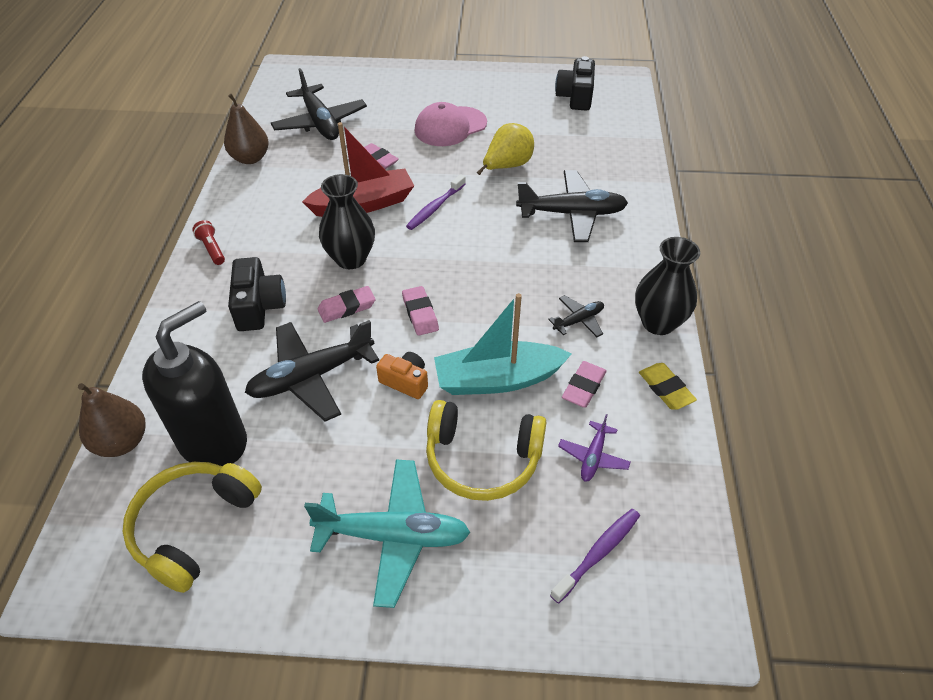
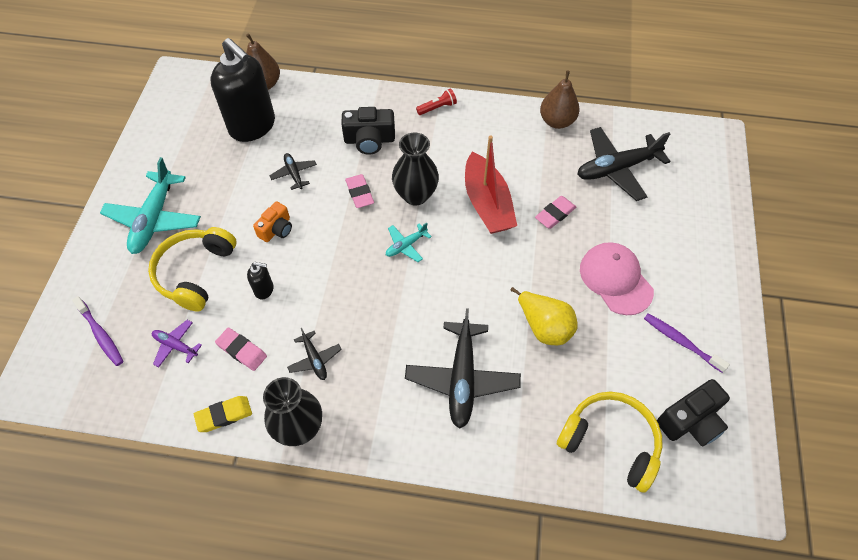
camera: 95 degrees right, 10 degrees up
(194, 527) = (193, 123): yellow headphones -> yellow headphones (610, 442)
(312, 377) = (294, 174): black plane -> black plane, size x0.50
(420, 313) = (344, 241): pink eraser -> none
(423, 261) = (406, 245): none -> turquoise plane
(435, 207) = (479, 258): purple toothbrush -> purple toothbrush (681, 342)
(497, 379) = (264, 289): turquoise boat -> black soap dispenser
(575, 97) = (690, 421): black camera -> black camera turned 135 degrees clockwise

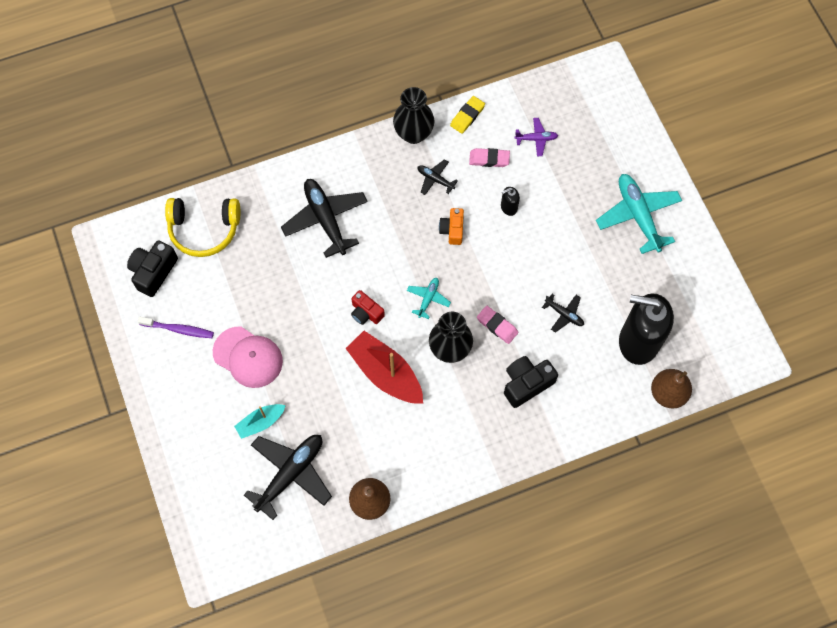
camera: 150 degrees right, 10 degrees up
(101, 334) = (593, 119): purple toothbrush -> none
(195, 273) = (568, 193): yellow headphones -> none
(276, 229) = (538, 258): orange camera -> orange camera (452, 230)
(437, 107) = (490, 456): red flashlight -> none
(474, 262) = (366, 312): none -> red camera
(544, 327) = (286, 287): yellow pear -> none
(555, 214) = (323, 393): pink eraser -> none
(627, 218) = (260, 422): none -> turquoise boat

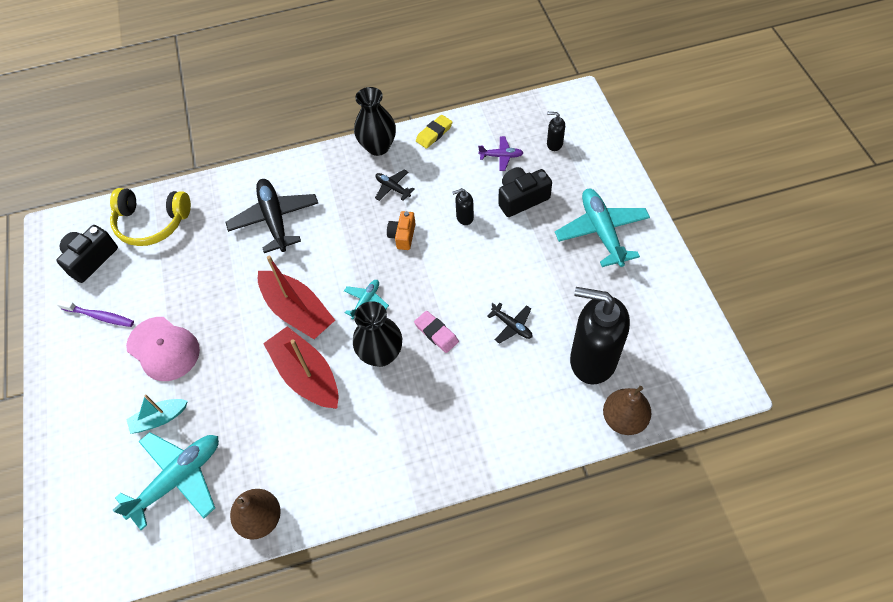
camera: 10 degrees right, 10 degrees down
(290, 474) = (178, 479): black plane -> turquoise plane
(366, 312) = (297, 311): red camera -> red boat
(489, 159) = (450, 172): pink eraser -> none
(526, 384) = (461, 397): black camera -> black camera (521, 198)
(586, 123) = (554, 144): none -> black soap dispenser

